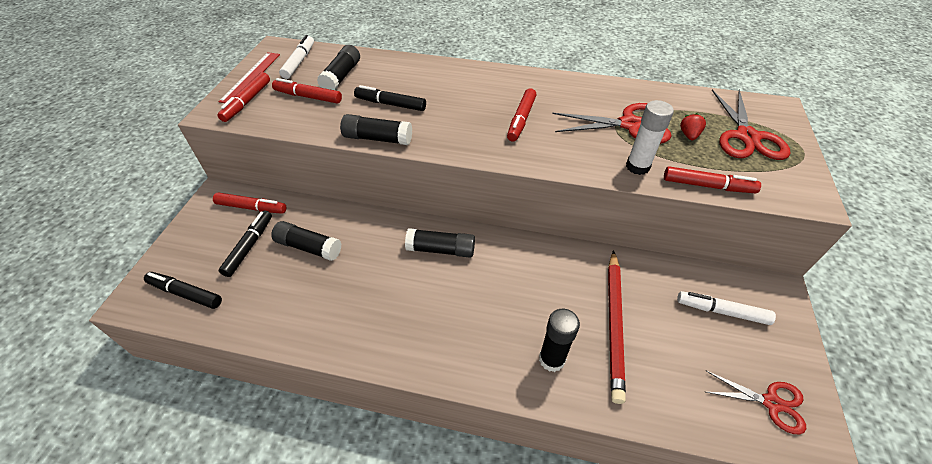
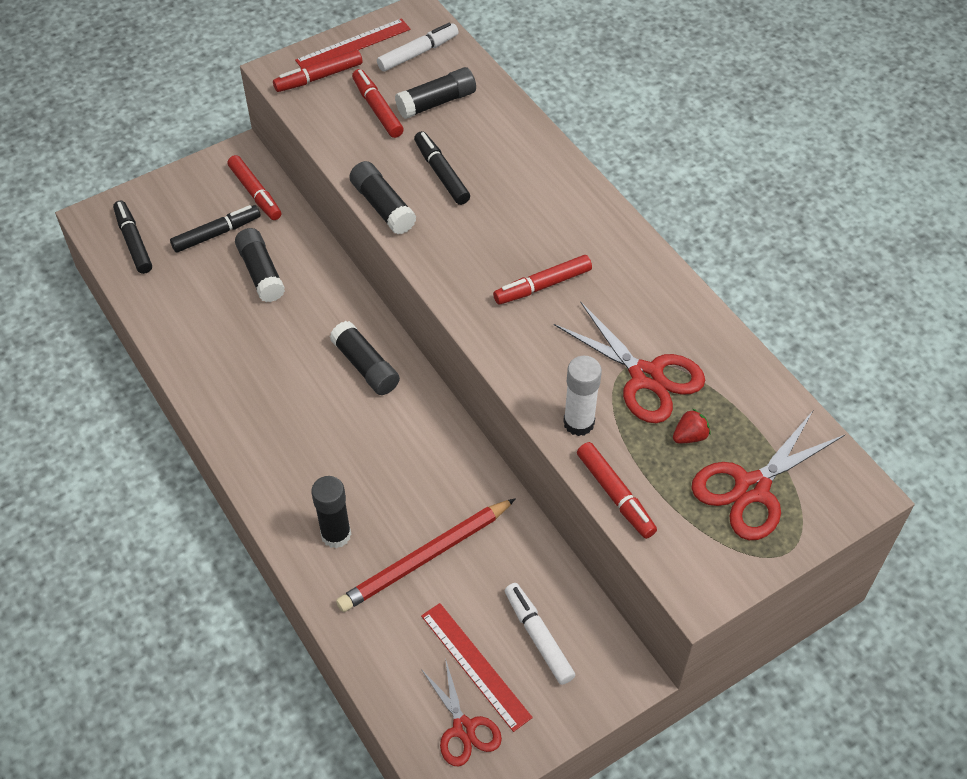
camera: 45 degrees right, 5 degrees up
(722, 359) = (475, 666): none -> red ruler

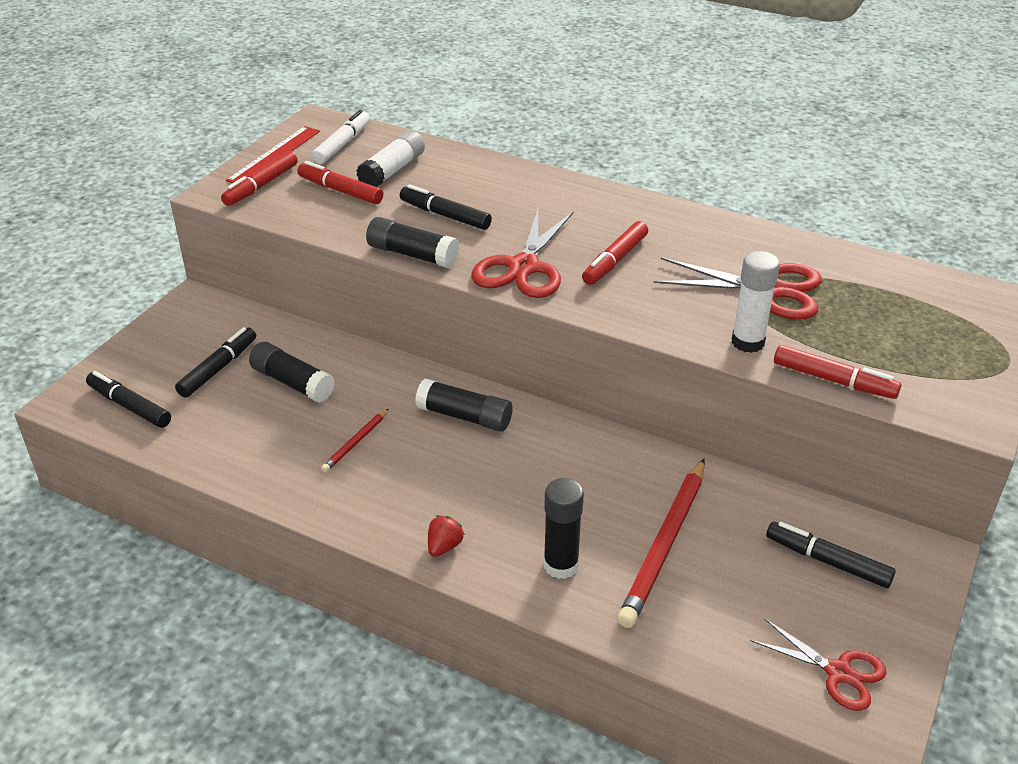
camera: 30 degrees left, 15 degrees down
(255, 193) = (233, 324): red marker -> none
(268, 352) = (355, 442): none -> red pencil
(436, 102) = (392, 171): black glue stick -> white glue stick
(475, 666) = (796, 613): red ruler -> none
(538, 637) = (828, 561): white marker -> black marker
(690, 436) = (846, 316): red strawberry -> red strawberry (444, 546)
(752, 488) = (933, 331): red scissors -> red scissors (523, 267)

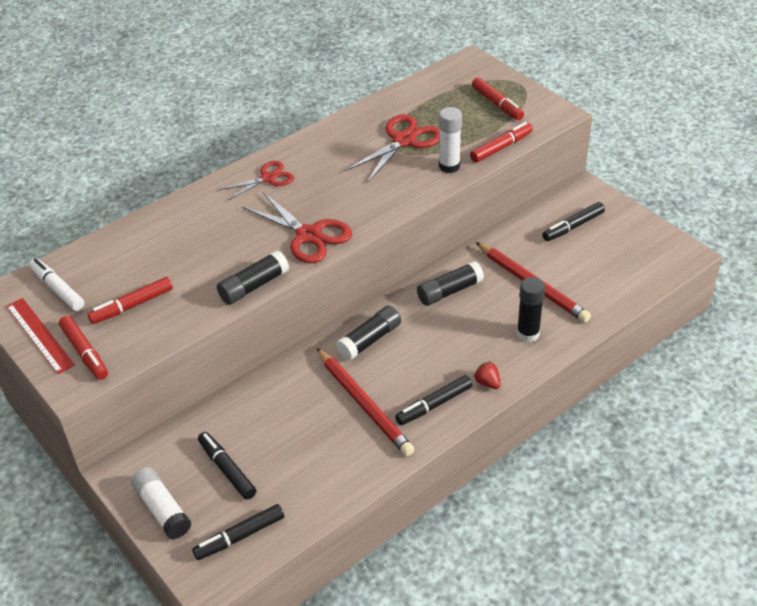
camera: 65 degrees left, 5 degrees up
(292, 383) = (274, 426): black glue stick -> black glue stick (449, 291)
(355, 442) = (364, 404): red pencil -> red pencil, size x2.07
(392, 171) = (126, 269): white glue stick -> white glue stick (162, 509)
(445, 215) = (214, 256): black marker -> black marker (434, 405)
(615, 260) = (330, 192): red marker -> red marker (497, 104)
(838, 672) = (647, 253): red scissors -> red scissors (268, 178)

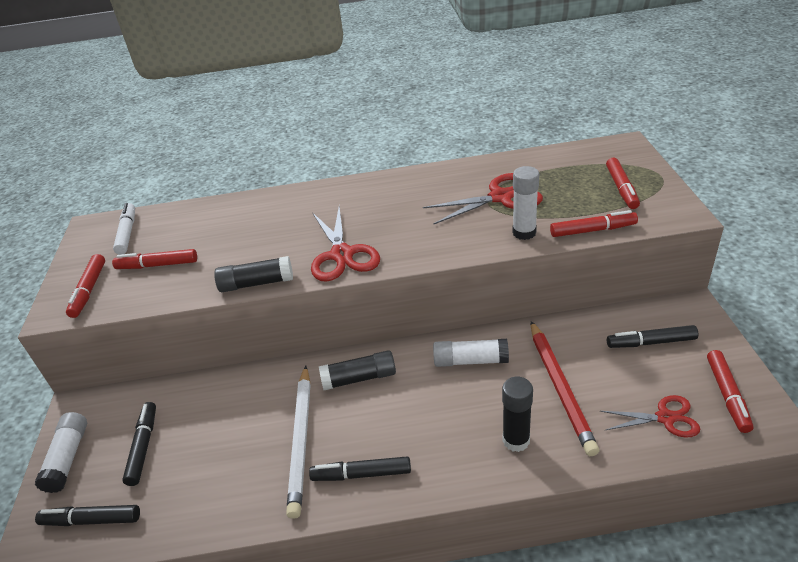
camera: 35 degrees right, 5 degrees down
(39, 335) = (79, 264): red ruler -> none
(268, 178) = (356, 196): red scissors -> red scissors (665, 418)
(364, 404) = (301, 440): red pencil -> white pencil
(449, 291) = (470, 361): black glue stick -> white glue stick
(487, 383) = (432, 476): red strawberry -> none
(645, 245) = (727, 395): none -> red marker

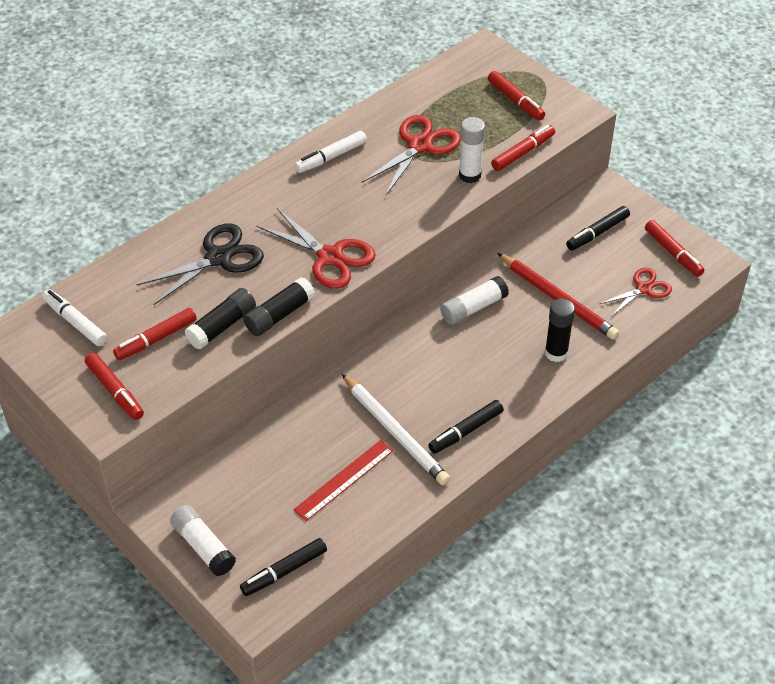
camera: 40 degrees left, 10 degrees up
(143, 447) = (263, 504): black marker -> none
(220, 461) = (344, 480): none -> red ruler
(263, 225) = (218, 258): none -> black scissors
(359, 378) = (395, 363): black glue stick -> black glue stick (222, 326)
(420, 184) = (331, 157): none -> white marker

